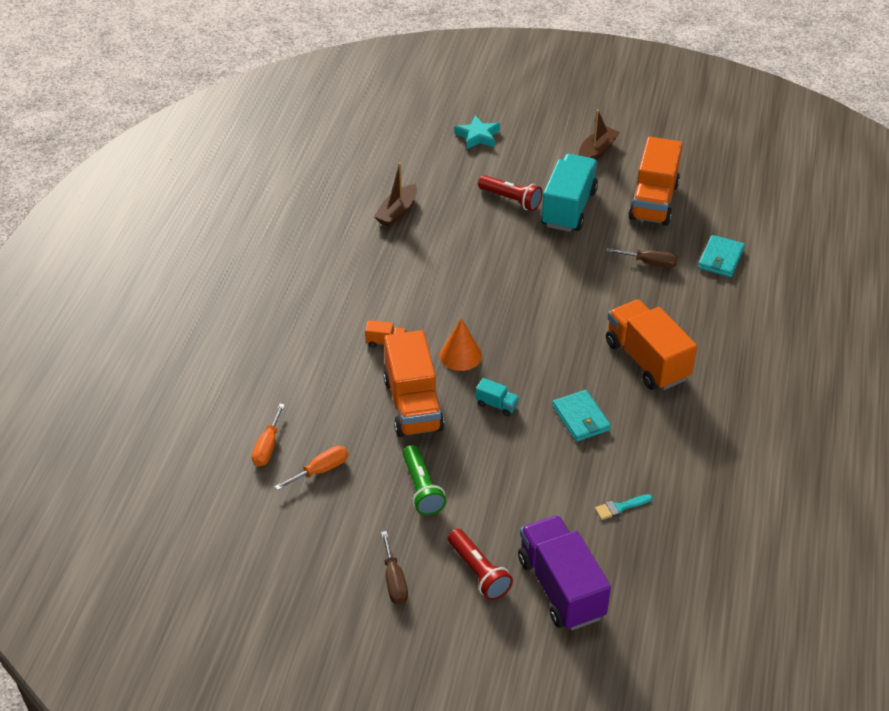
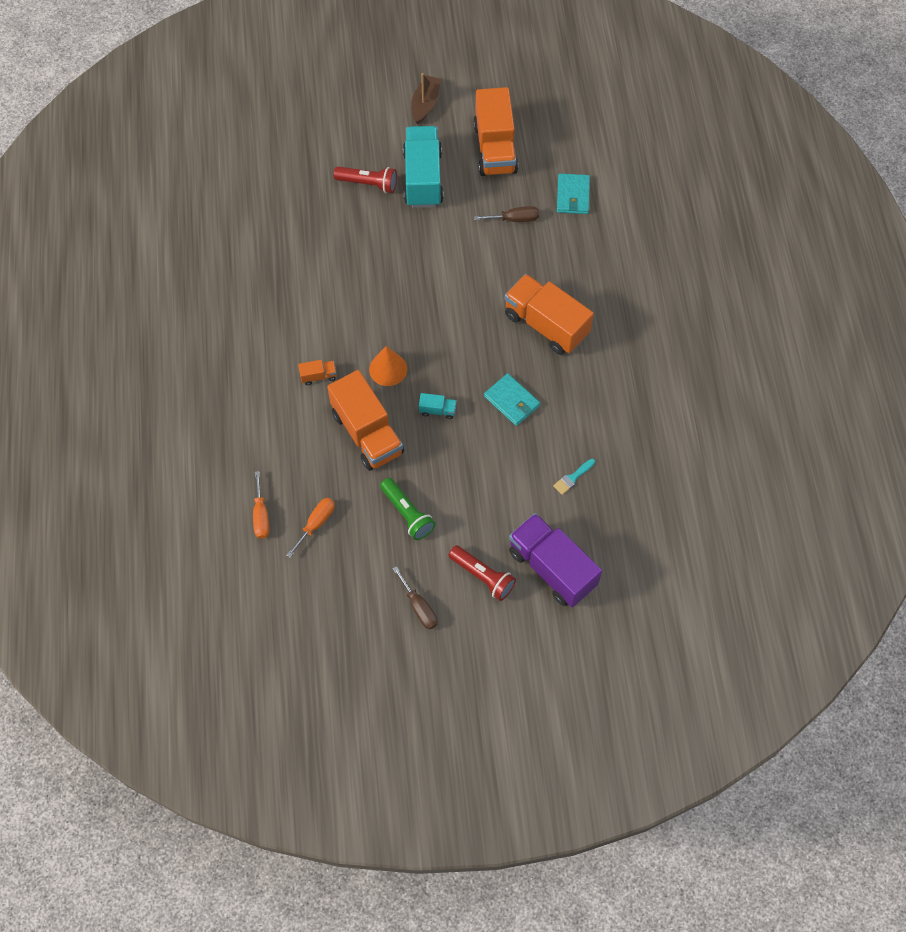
camera: 20 degrees left, 20 degrees up
(397, 212) = (270, 229): brown boat -> none
(478, 136) = (310, 117): turquoise star -> none

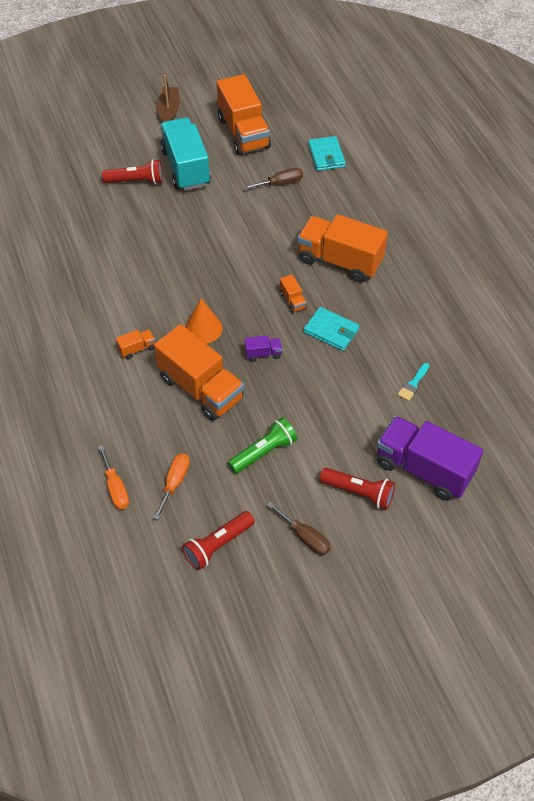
camera: 15 degrees left, 10 degrees down
(338, 594) = (218, 545): none -> red flashlight
(407, 513) = (264, 452): green flashlight -> green flashlight turned 75 degrees counterclockwise
(437, 410) = (263, 354): turquoise truck -> purple truck
(484, 358) = (292, 300): none -> orange truck

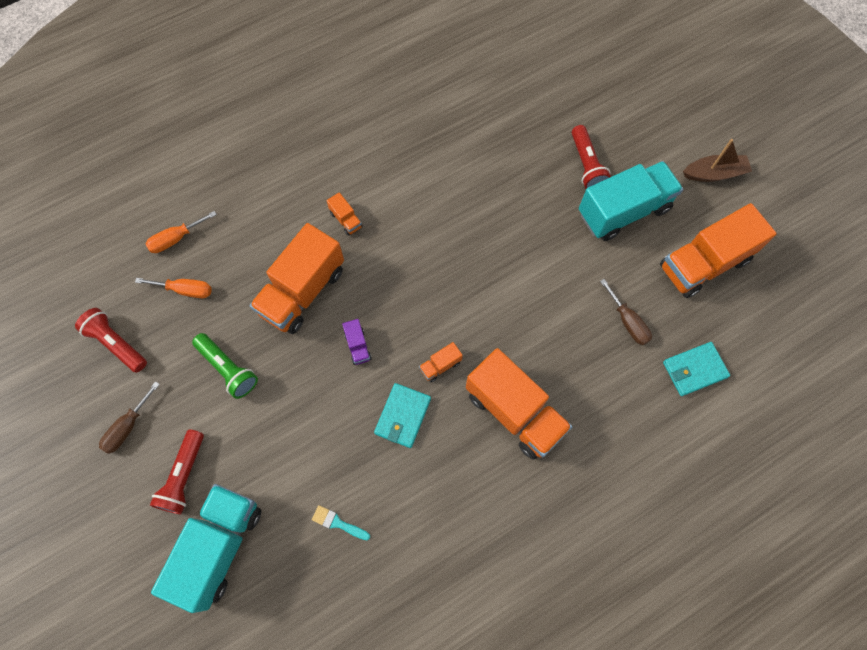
camera: 80 degrees right, 15 degrees up
(203, 328) = (383, 278): orange cone -> none
(340, 261) = (514, 412): orange truck -> orange truck turned 120 degrees clockwise
(424, 469) = (219, 547): purple truck -> turquoise truck

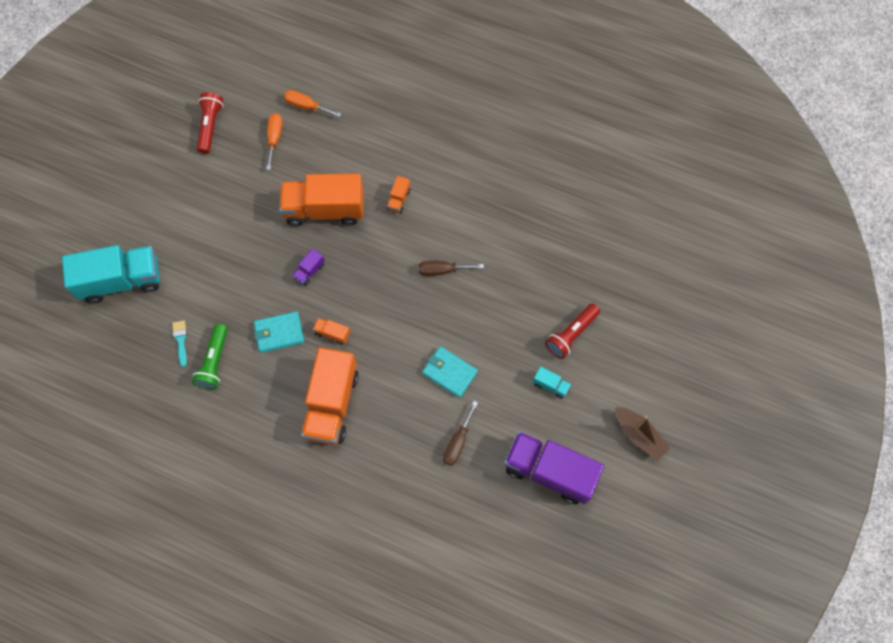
camera: 55 degrees right, 0 degrees up
(128, 427) = (161, 173): brown screwdriver -> brown screwdriver (442, 270)
(184, 476) = (152, 228): red flashlight -> none
(185, 290) = (274, 138): orange screwdriver -> orange screwdriver turned 150 degrees counterclockwise
(228, 369) = (238, 203): green flashlight -> green flashlight (214, 361)
(623, 211) = (550, 385): turquoise truck -> turquoise truck, size x0.41
(694, 370) = (452, 513): turquoise wallet -> turquoise wallet (449, 372)
(704, 263) = (549, 471): orange truck -> purple truck

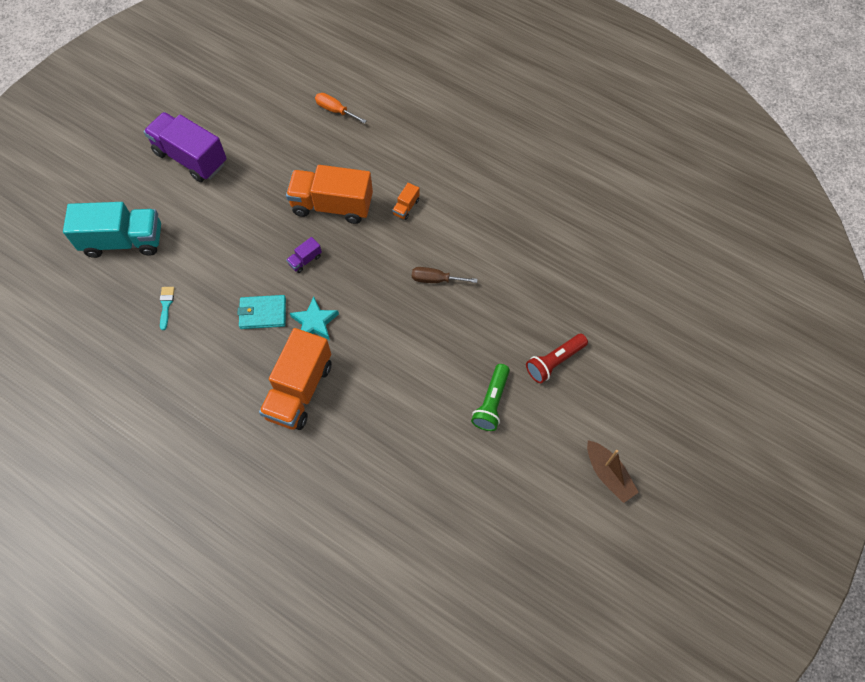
camera: 10 degrees right, 5 degrees down
(210, 126) = (241, 115): red flashlight -> none
(214, 361) = (194, 330): green flashlight -> green flashlight (491, 402)
(274, 138) = (298, 134): orange screwdriver -> none
(332, 333) = (314, 322): orange truck -> turquoise star
(449, 372) = (424, 379): turquoise wallet -> none
(458, 442) = (418, 449): brown screwdriver -> none
(549, 471) = (508, 495): purple truck -> purple truck (191, 158)
(550, 385) = (524, 408): turquoise truck -> none

